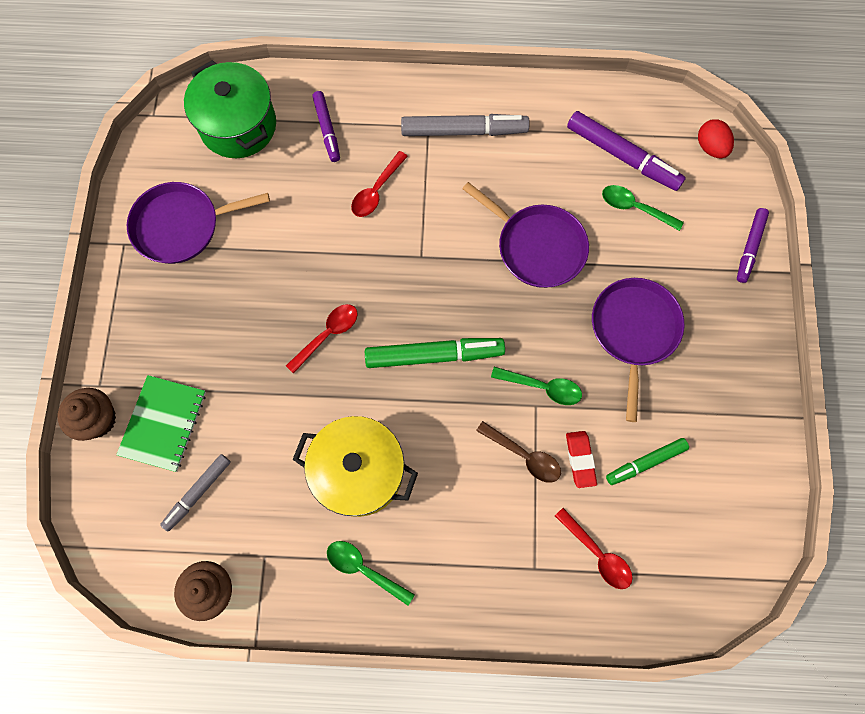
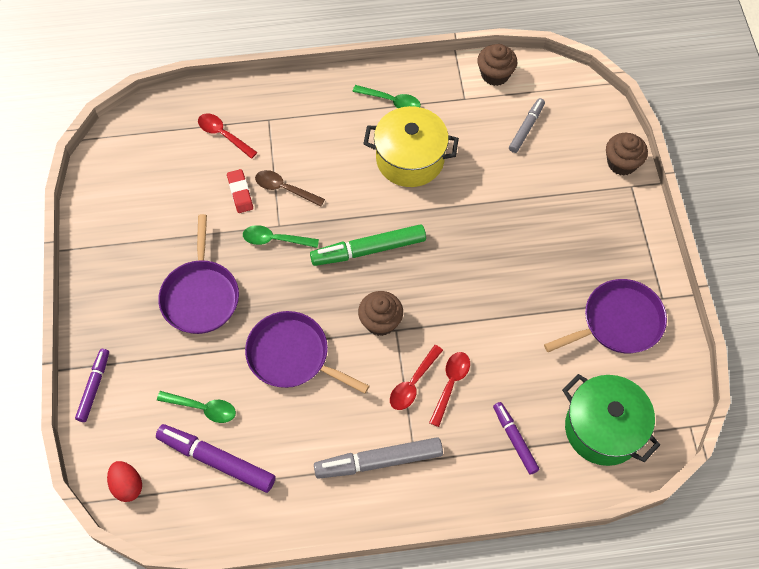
camera: 170 degrees right, 10 degrees down
(163, 423) = (570, 168): green notebook -> none
(327, 335) = (461, 252): red spoon -> red spoon (413, 383)
(436, 268) = (380, 321): none -> brown cupcake
(645, 462) = (188, 198): green marker -> none

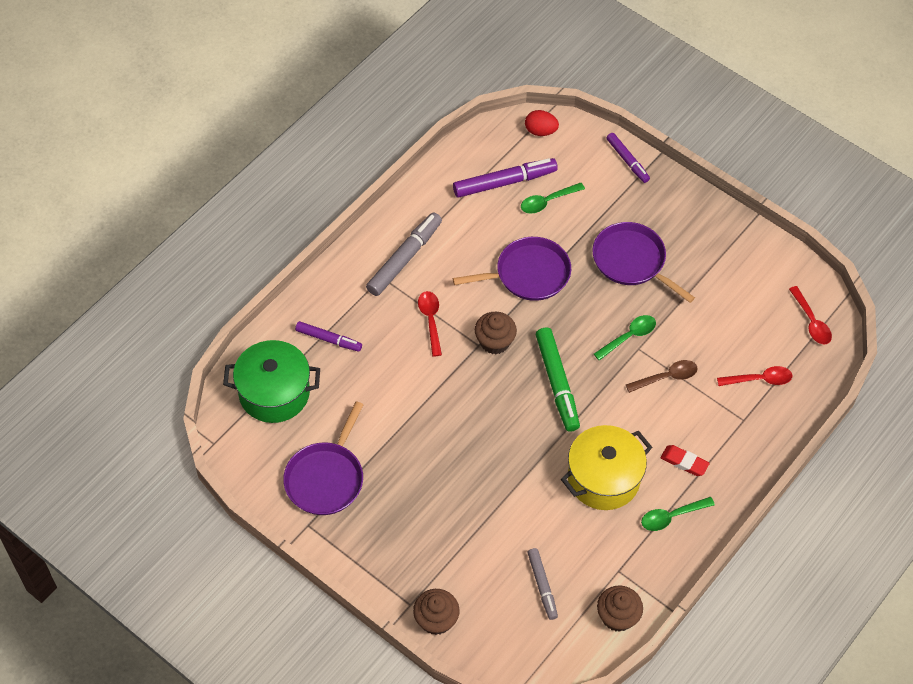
camera: 135 degrees right, 5 degrees down
(240, 193) = (693, 348): red eraser -> red eraser (684, 462)
(368, 250) = (557, 383): green marker -> green marker turned 135 degrees clockwise
(450, 384) = (405, 340): red spoon -> red spoon (811, 322)

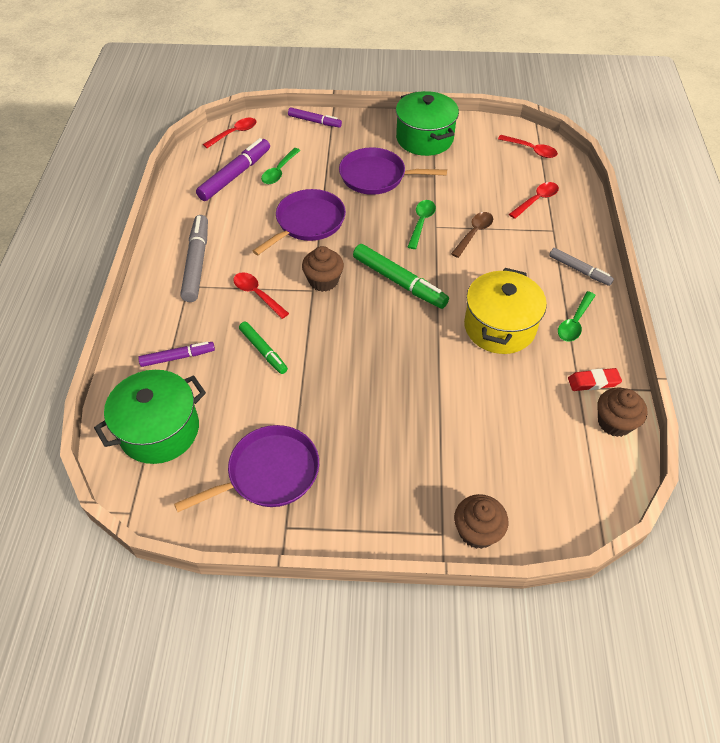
camera: 35 degrees left, 5 degrees down
(326, 478) = (269, 473): purple pan -> purple pan turned 105 degrees counterclockwise
(396, 376) = (263, 351): none -> green marker
(540, 131) = (234, 133): red egg -> red spoon
(542, 586) = (535, 439): grey marker -> grey marker (579, 270)
(684, 462) = (544, 280): red eraser -> red eraser (593, 382)
(717, 245) = (424, 139): none -> green pot

